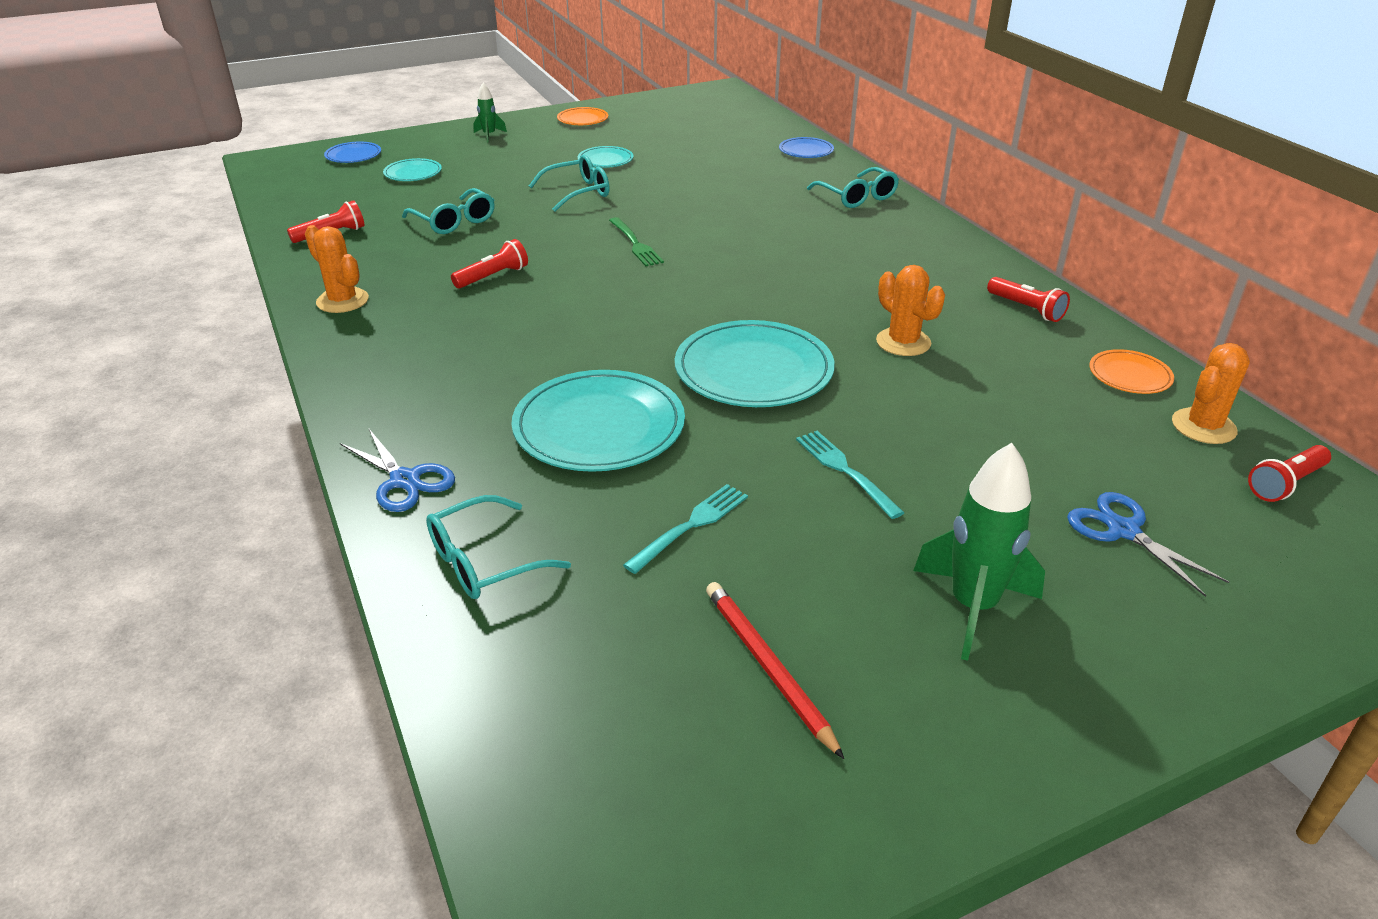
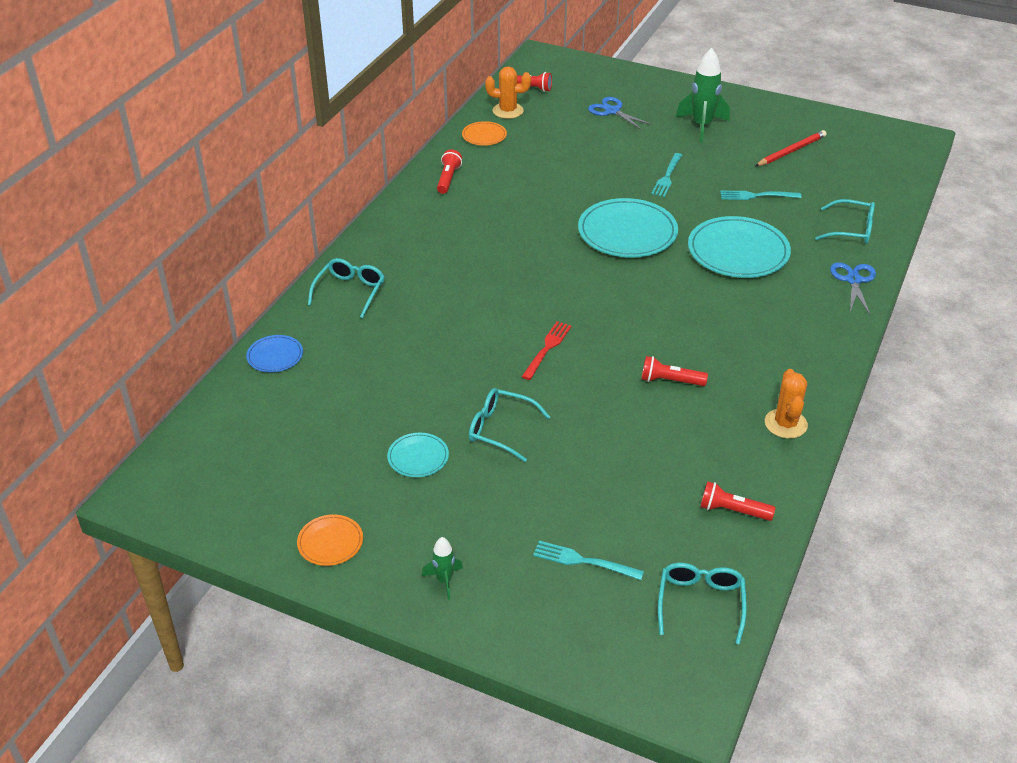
camera: 130 degrees left, 5 degrees up
(353, 155) = (601, 644): blue plate -> none
(413, 173) = (583, 561): turquoise plate -> turquoise fork
(454, 221) = (628, 460): turquoise glasses -> turquoise glasses (700, 603)
(635, 244) = (547, 348): green fork -> red fork
(767, 667) = (791, 151): red pencil -> red pencil turned 150 degrees counterclockwise
(903, 342) = (537, 201): orange cactus -> none
(1123, 530) = (612, 111): blue scissors -> blue scissors turned 120 degrees clockwise

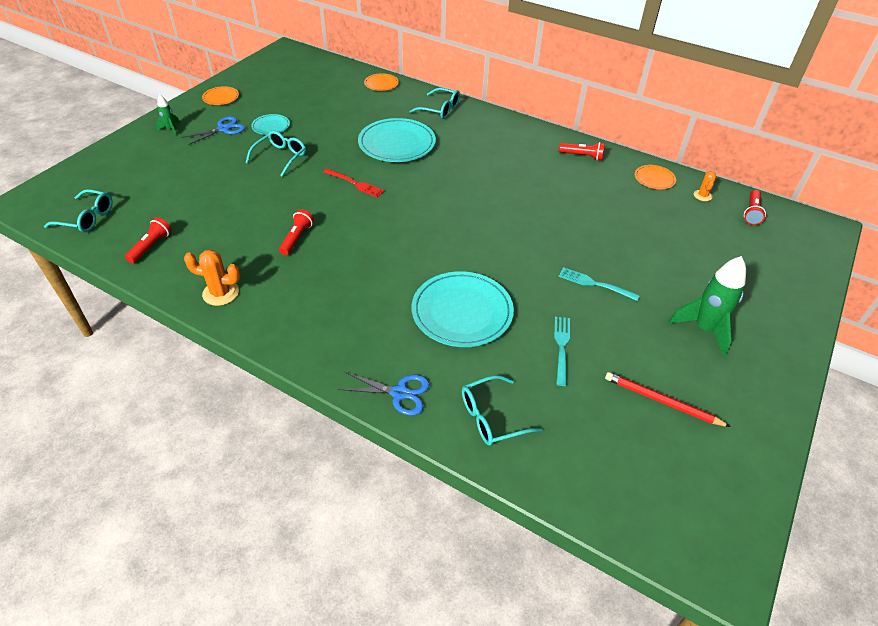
camera: 95 degrees right, 5 degrees up
(275, 356) = (381, 84): blue plate -> orange plate
(508, 111) = (702, 195): orange cactus -> orange cactus, size x0.62
(583, 561) = (151, 177): turquoise fork -> none
(612, 111) = (720, 263): blue scissors -> blue scissors (224, 129)
(627, 232) = (499, 243): turquoise plate -> turquoise plate (397, 143)
(791, 151) = (662, 401): red pencil -> red pencil turned 150 degrees clockwise
(851, 230) = (492, 417): turquoise glasses -> turquoise glasses turned 45 degrees clockwise

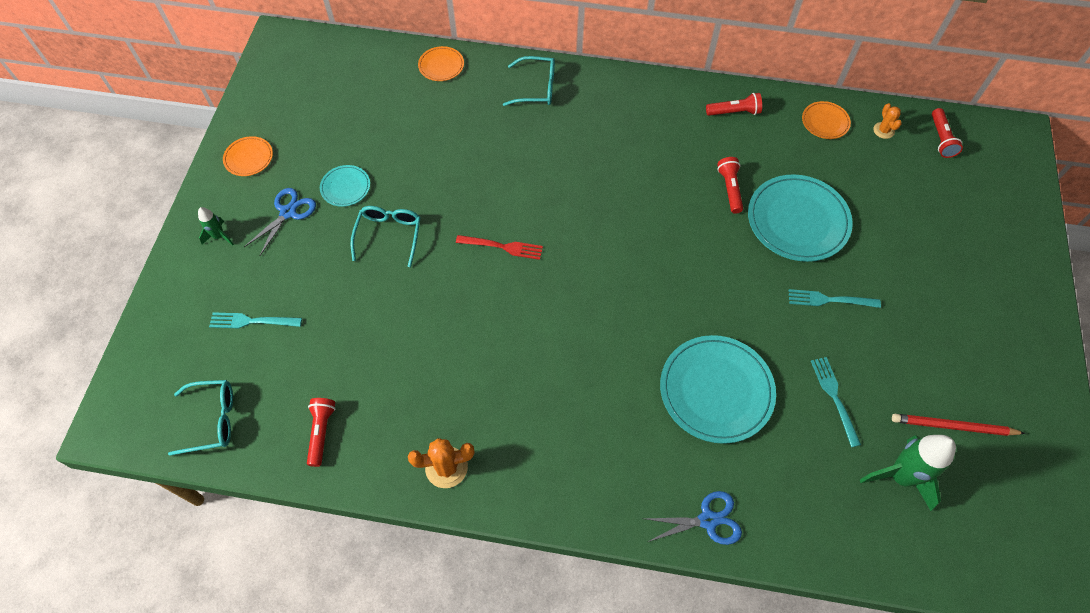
camera: 20 degrees left, 15 degrees up
(155, 176) = (252, 321): none -> turquoise fork
(297, 238) = (484, 355): red flashlight -> red flashlight (730, 189)
(397, 143) = (516, 164): turquoise plate -> turquoise plate (797, 220)
(492, 417) = (809, 511): turquoise glasses -> none
(704, 329) = (956, 320): green rocket -> green rocket (900, 476)

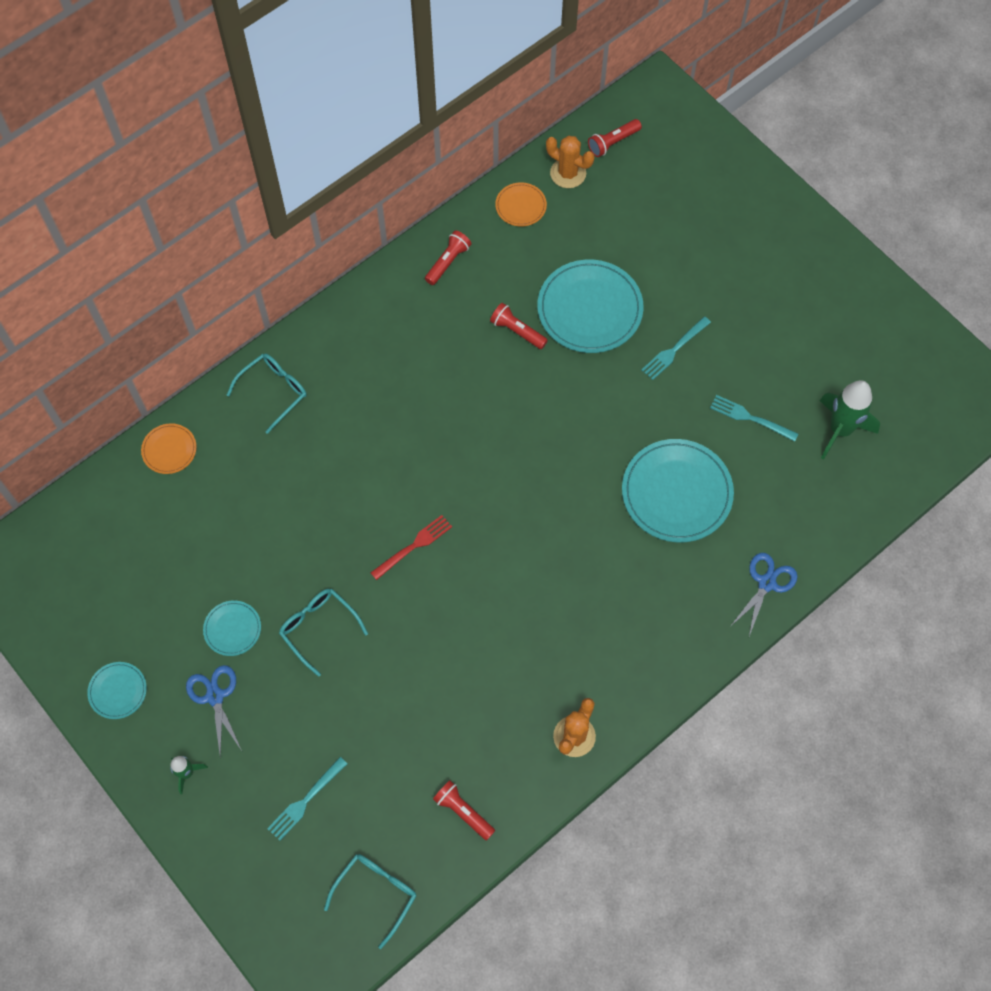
camera: 50 degrees left, 5 degrees up
(248, 158) = (118, 691): orange plate -> turquoise plate
(883, 130) = (568, 173): orange cactus -> orange cactus, size x1.62
(941, 139) = (613, 142): red flashlight -> red flashlight turned 105 degrees clockwise
(953, 426) = (835, 362): red pencil -> none

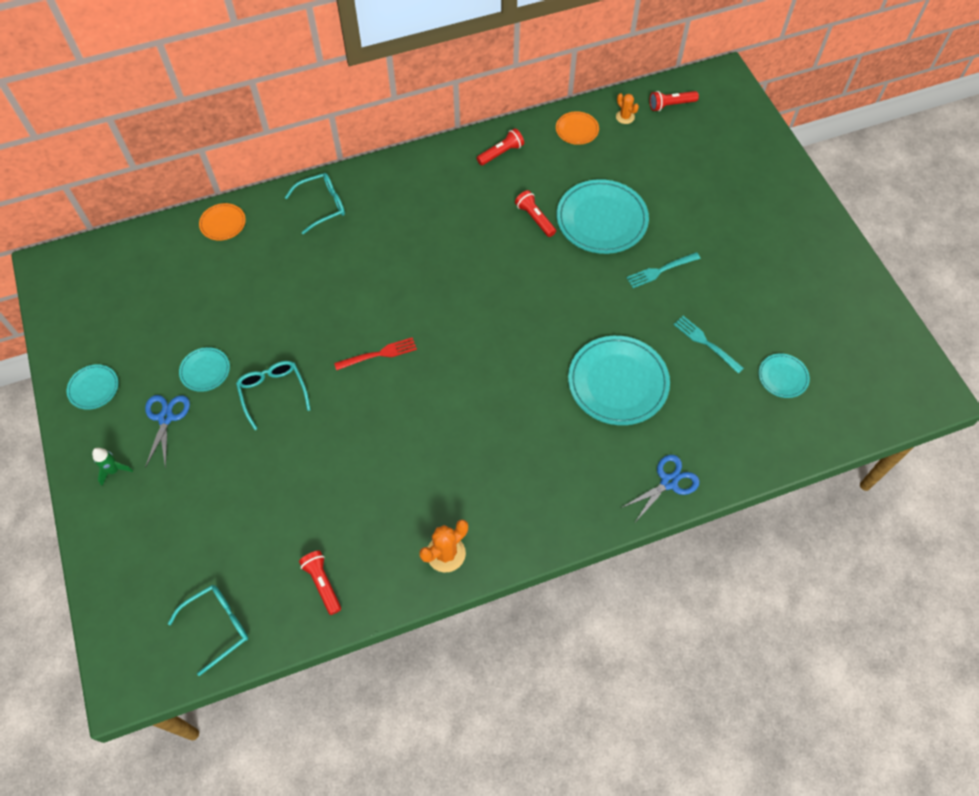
camera: 20 degrees right, 5 degrees down
(305, 800) = (197, 526): turquoise fork -> none
(568, 173) = (625, 117): orange cactus -> orange cactus, size x0.62
(840, 430) = (783, 377): green rocket -> turquoise plate

